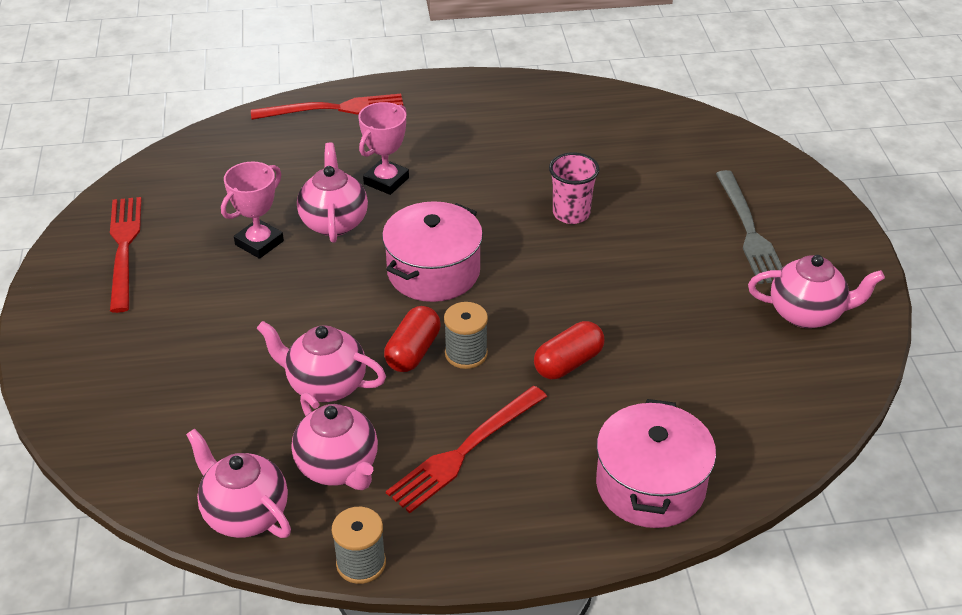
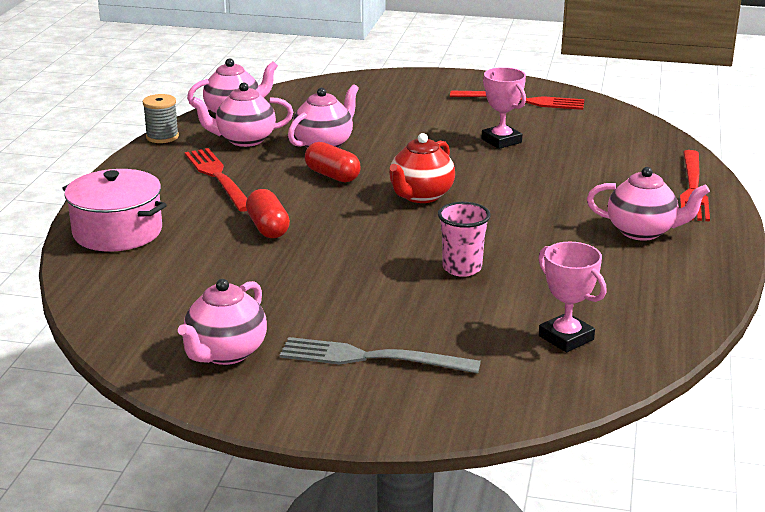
camera: 110 degrees right, 15 degrees down
(334, 222) = (512, 168): pink teapot -> pink teapot (642, 231)
(386, 181) = (561, 195): pink trophy -> pink trophy (566, 338)
(433, 271) = (420, 196): pink pot -> red teapot
(466, 354) = (313, 193): grey spool -> none

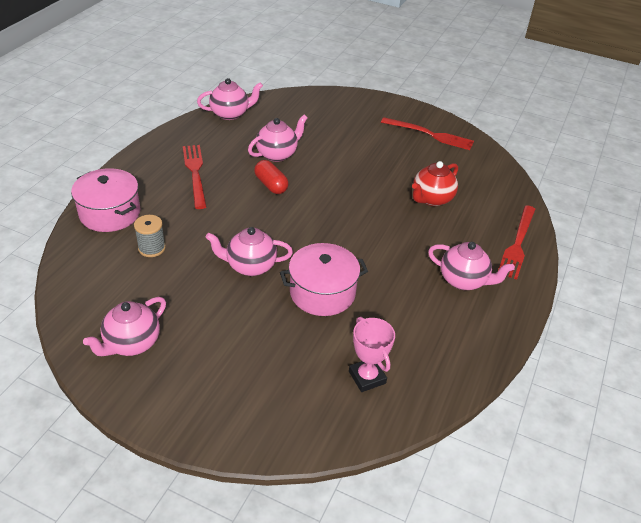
camera: 10 degrees right, 15 degrees up
(162, 137) = (175, 128): grey spool -> grey spool (152, 248)
(244, 140) = (227, 140): pink teapot -> pink teapot (250, 266)
(268, 228) = (208, 228): red capsule -> none
(372, 358) = (226, 369): grey fork -> none
(420, 196) = (322, 216): red teapot -> red teapot (431, 199)
(462, 268) = (322, 292): pink cup -> pink pot
(501, 141) = (400, 171): pink trophy -> none

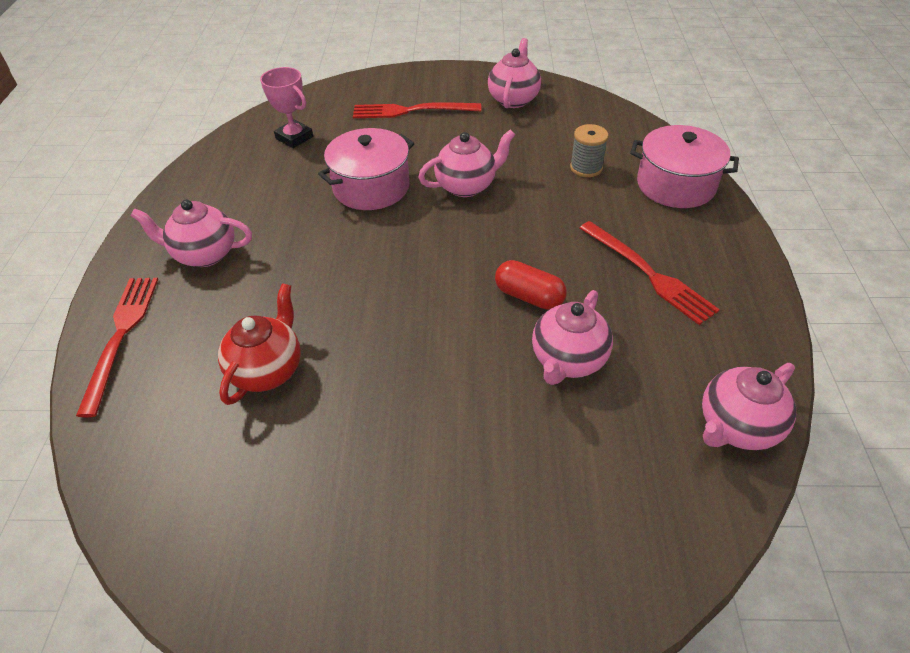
camera: 160 degrees right, 5 degrees up
(430, 134) = (304, 562): red fork -> red fork (412, 111)

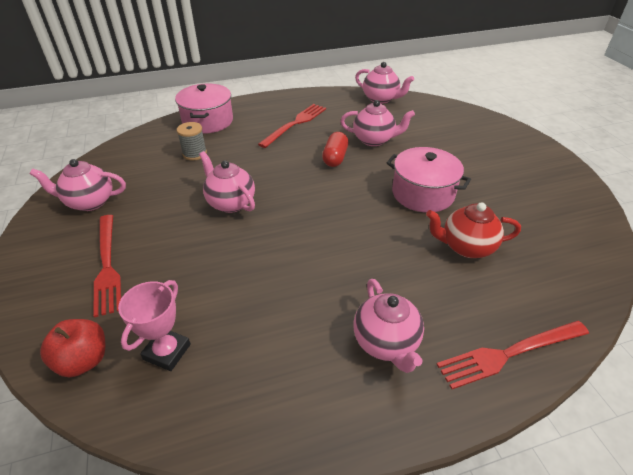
camera: 110 degrees left, 5 degrees down
(316, 104) = (83, 360): none -> red apple
(371, 187) = (246, 257): pink pot -> pink pot (423, 193)

